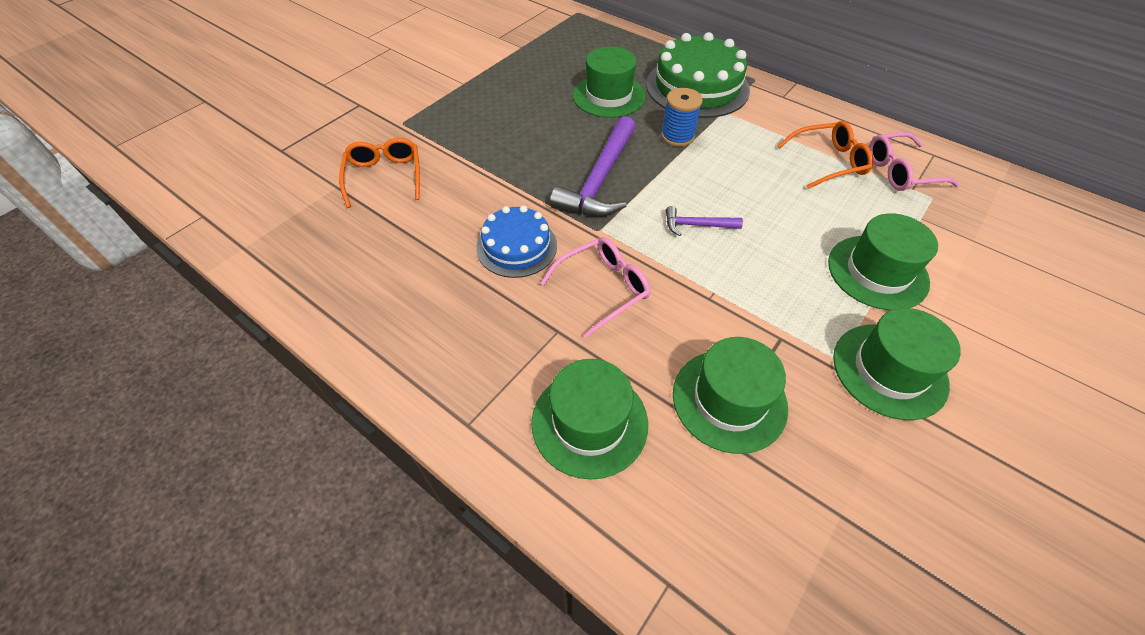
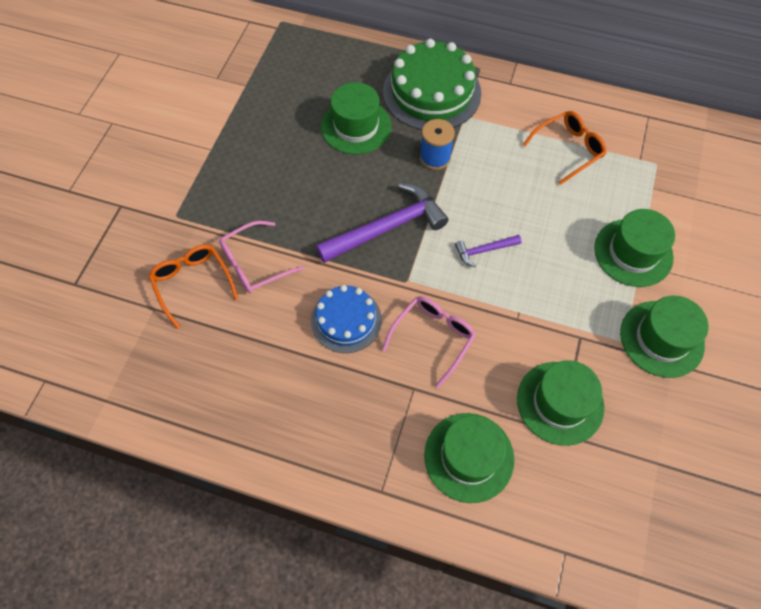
camera: 20 degrees left, 10 degrees up
(600, 180) = (387, 227): purple hammer -> purple hammer turned 120 degrees counterclockwise
(900, 171) = (626, 143): pink glasses -> pink glasses (254, 264)

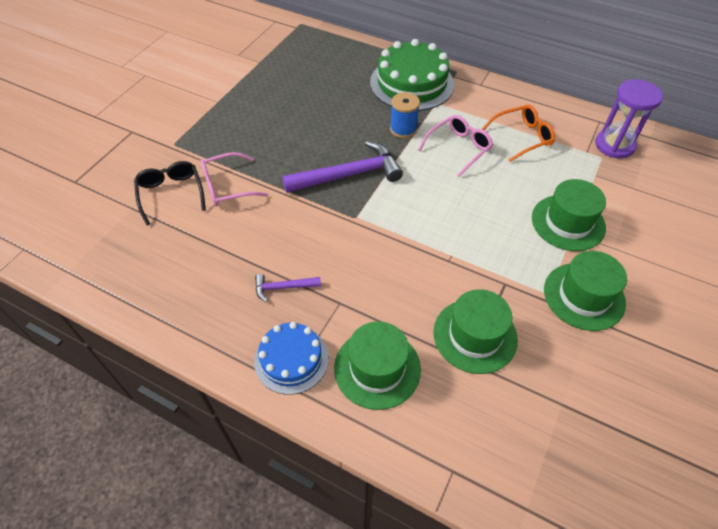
camera: 10 degrees right, 10 degrees down
(192, 283) = (171, 194): orange glasses -> black glasses
(346, 320) = (294, 239): blue cake -> blue cake (291, 359)
(356, 126) = (341, 99): green hat -> none
(433, 337) = (368, 264): pink glasses -> pink glasses (459, 148)
(484, 251) = (430, 203): purple hammer -> purple hammer (283, 287)
(668, 146) = (614, 145): none -> purple hourglass

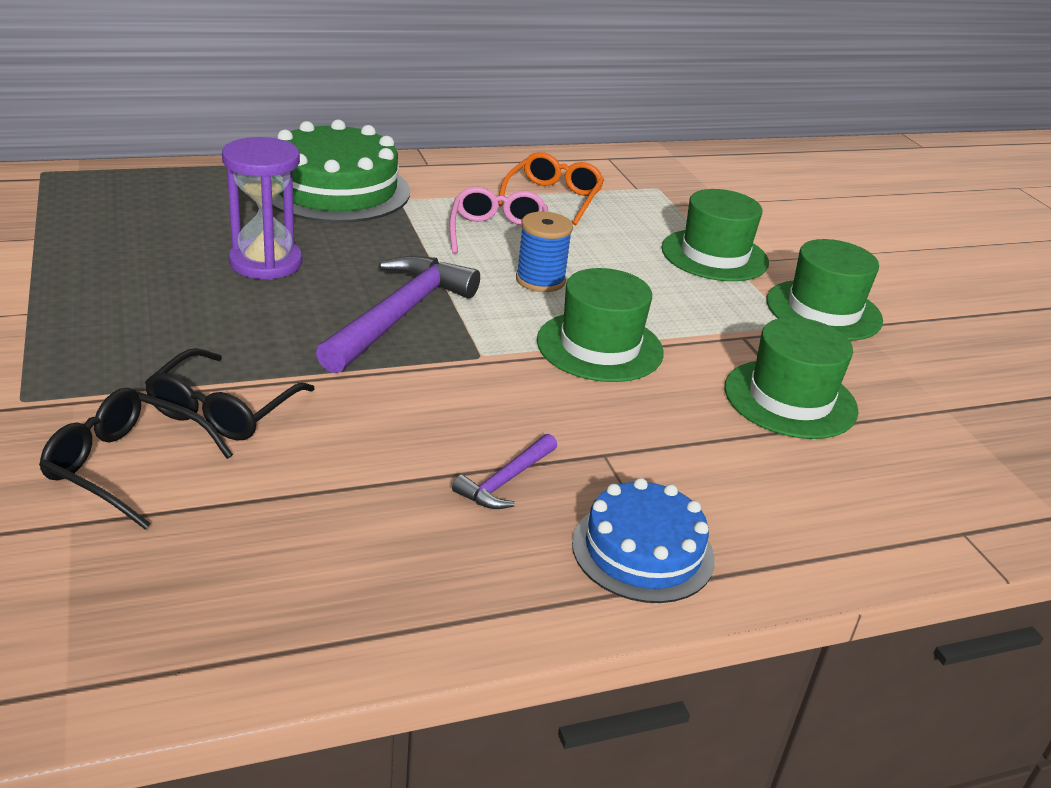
camera: 50 degrees left, 20 degrees down
(227, 186) = (223, 410): pink glasses -> black glasses
(377, 368) = (750, 492): green hat -> green hat (599, 346)
(403, 129) = (398, 240): blue spool -> blue spool (540, 280)
(614, 145) = (653, 173): purple hourglass -> purple hourglass (266, 263)

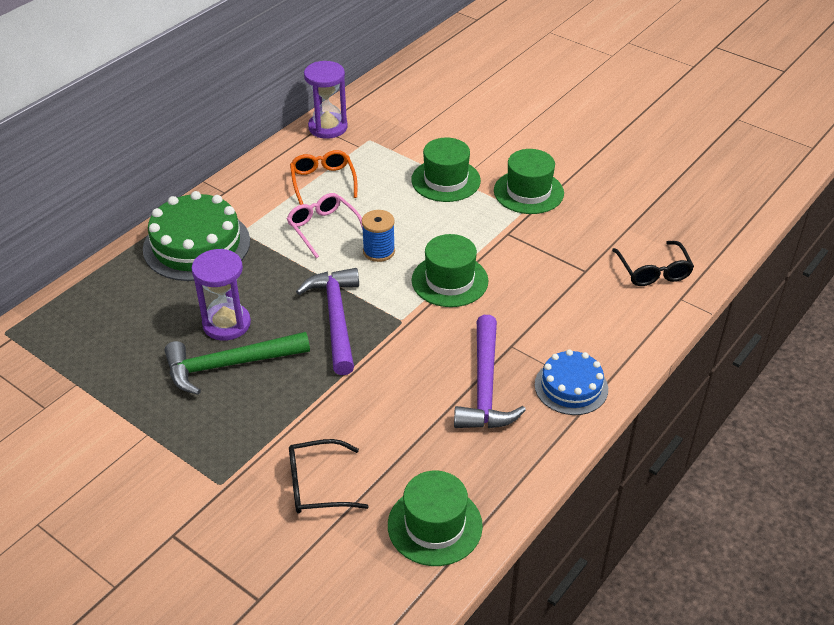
camera: 30 degrees left, 10 degrees up
(212, 298) = (229, 365): none -> green hammer
(223, 410) = (321, 428): black glasses -> black glasses (653, 271)
(506, 481) = (485, 386): purple hammer -> purple hammer, size x2.05
(619, 161) = (328, 127): none -> purple hourglass
(790, 399) = (559, 263): green hat -> green hat (435, 525)

